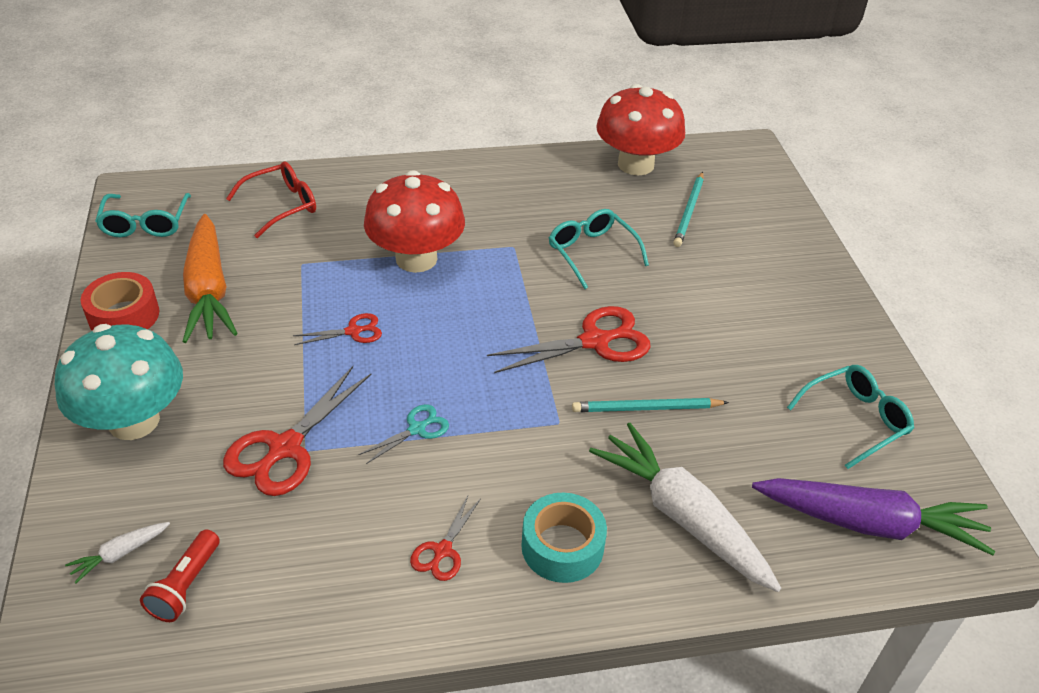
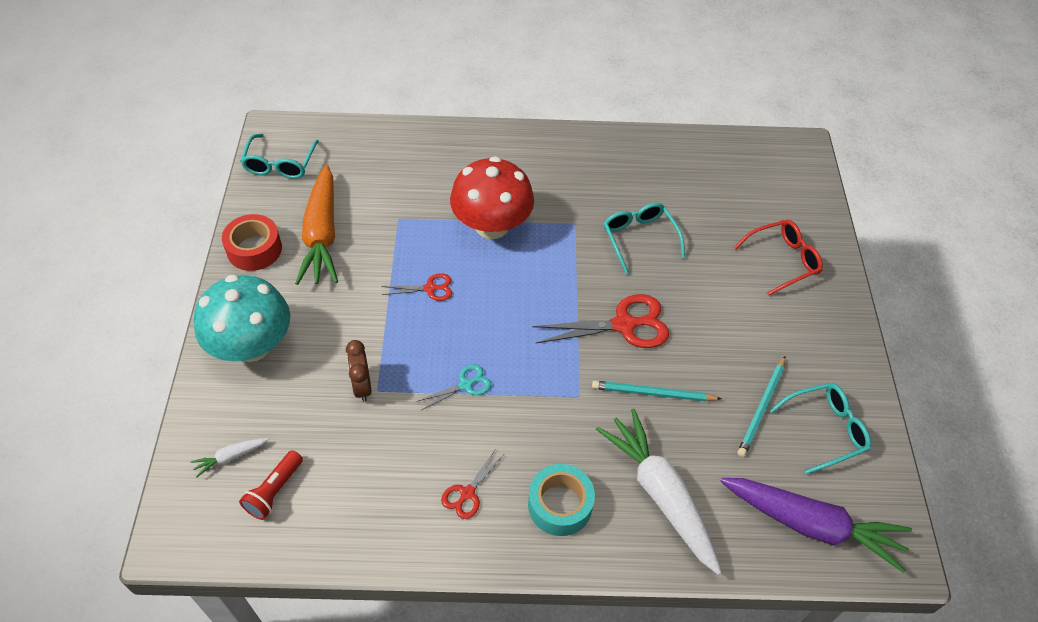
camera: 10 degrees right, 10 degrees up
(281, 205) = (390, 159): red glasses -> red glasses (782, 260)
(285, 448) = (362, 386): red scissors -> brown clock
(635, 164) = (696, 153): red mushroom -> none
(689, 211) = (732, 207): turquoise pencil -> turquoise pencil (761, 408)

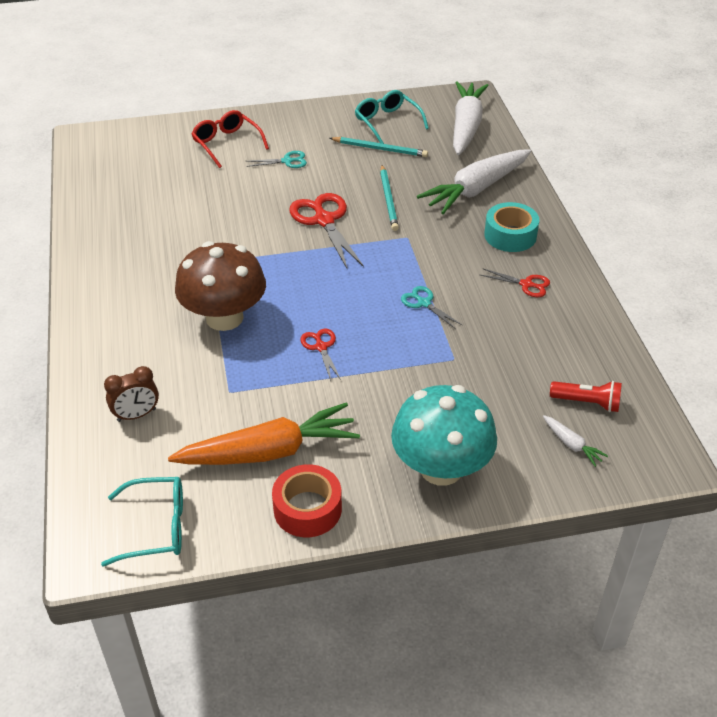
camera: 100 degrees left, 10 degrees down
(362, 386) = (454, 370): brown clock -> brown clock (136, 415)
(492, 225) = (224, 318): red mushroom -> brown mushroom
(639, 238) = (220, 220): turquoise glasses -> none
(742, 310) = (287, 161): none -> turquoise scissors
(812, 525) = (466, 126): purple carrot -> white carrot

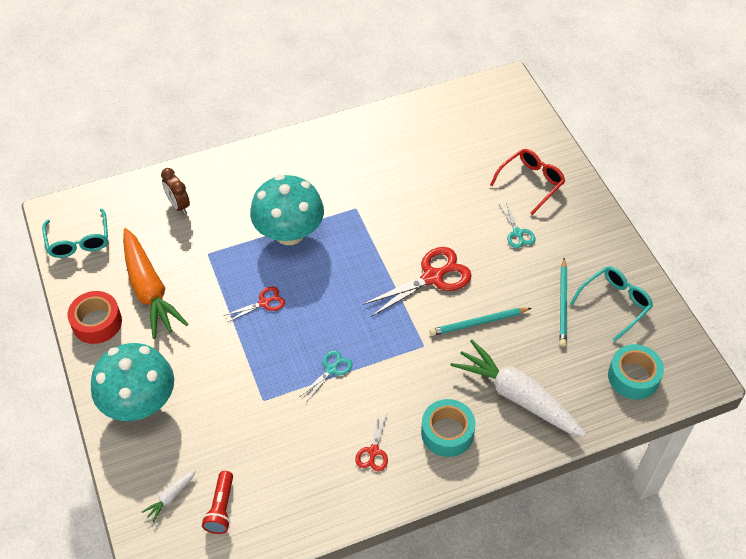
camera: 80 degrees right, 10 degrees up
(224, 318) = (289, 233): brown mushroom -> turquoise mushroom
(466, 126) = (633, 377): white carrot -> turquoise tape

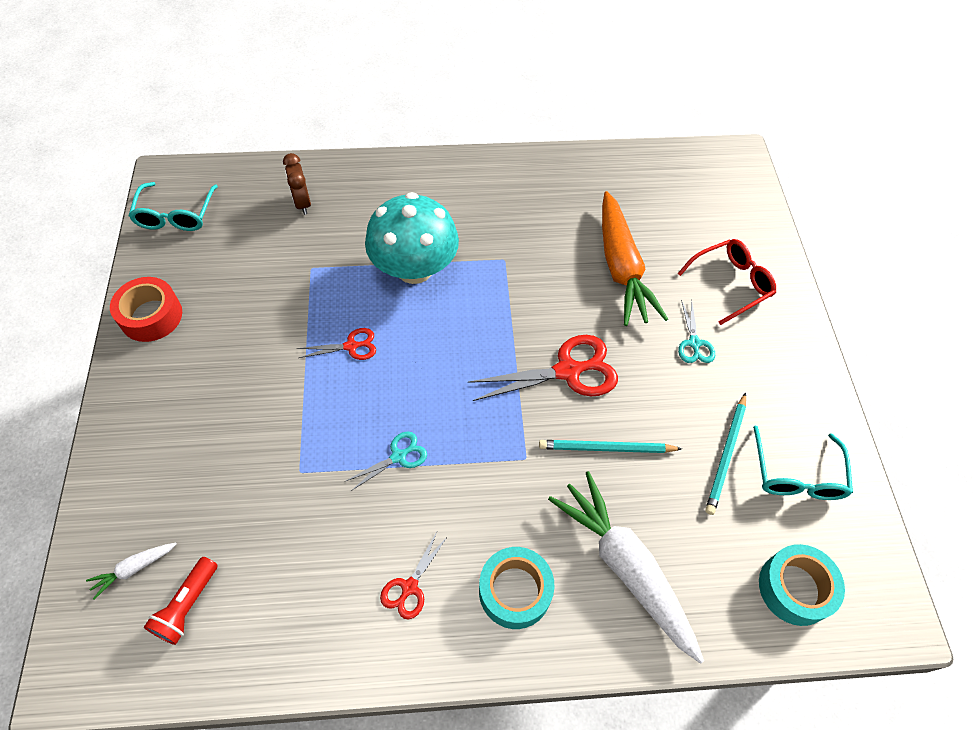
camera: 15 degrees right, 5 degrees up
(139, 403) = (153, 430): turquoise mushroom -> none
(149, 290) = (227, 293): orange carrot -> orange carrot (621, 268)
(615, 304) = (797, 474): turquoise glasses -> turquoise glasses turned 120 degrees clockwise

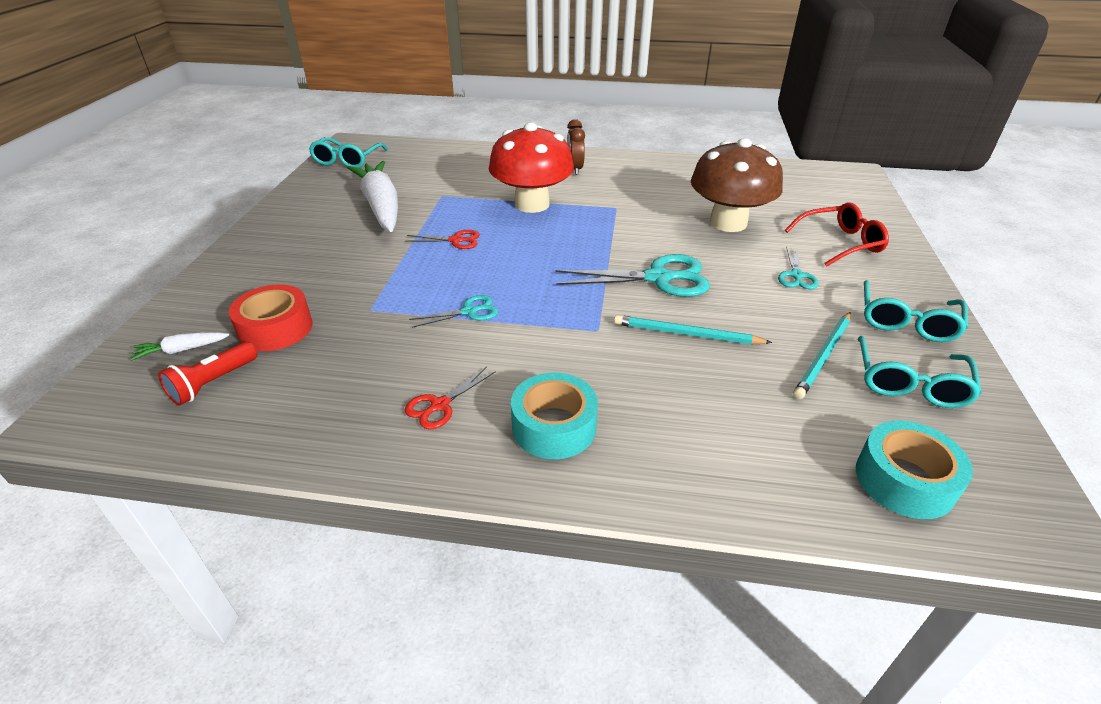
camera: 15 degrees right, 20 degrees down
(151, 316) = (296, 206): red tape -> red tape (276, 328)
(302, 203) = (451, 163): brown clock -> brown clock (575, 169)
(414, 268) = (532, 204): turquoise mushroom -> red mushroom
(567, 371) = (658, 278): red scissors -> turquoise scissors
(621, 268) = (728, 223): orange carrot -> brown mushroom
(625, 567) = (688, 427): white carrot -> white carrot (381, 206)
(793, 393) = (906, 321): none -> turquoise glasses

